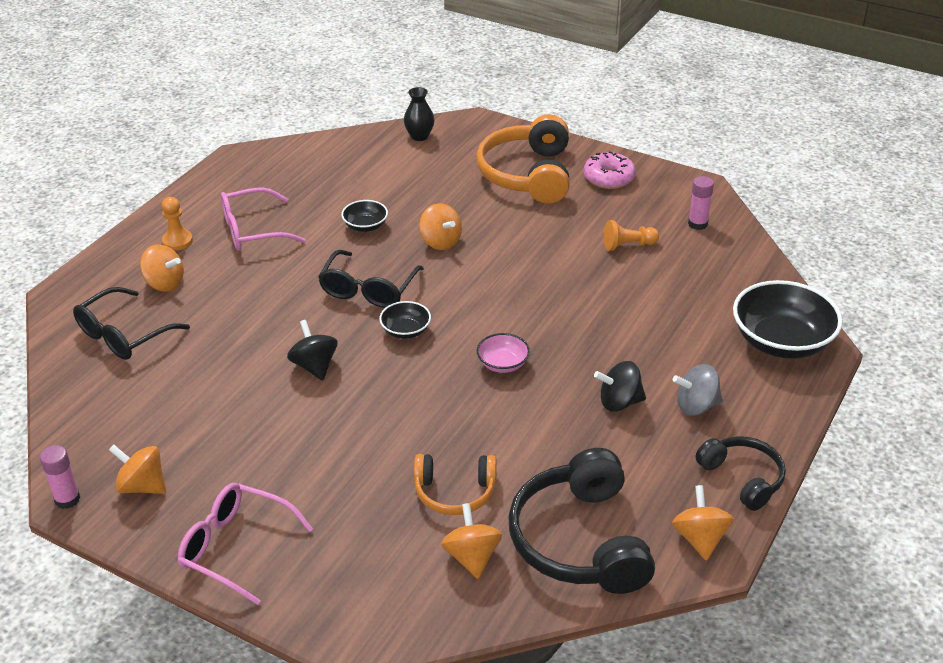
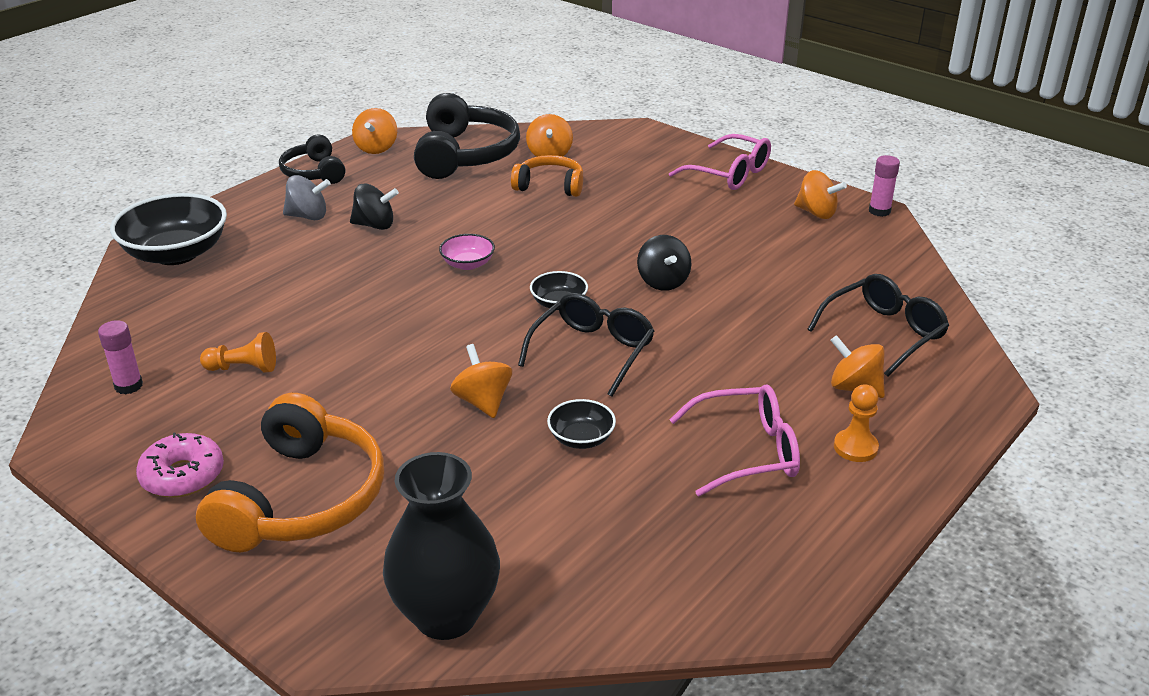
camera: 170 degrees left, 5 degrees down
(419, 136) = (446, 615): black vase -> black vase, size x1.91

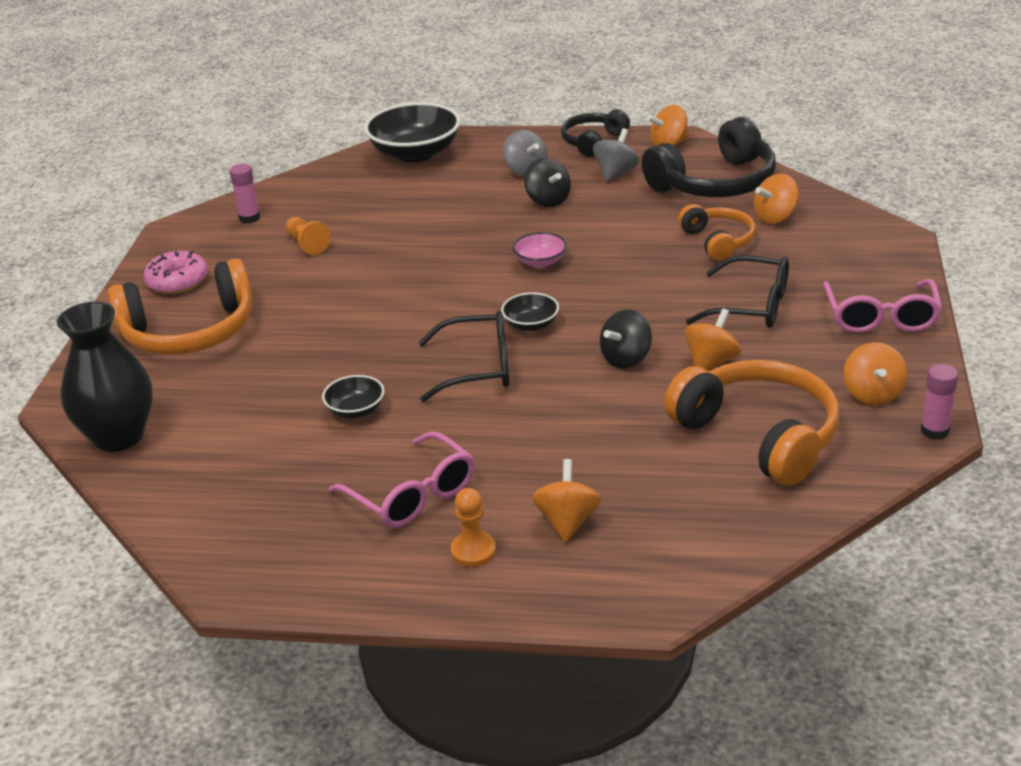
camera: 60 degrees right, 0 degrees up
(382, 183) = (616, 173): none -> grey spinning top
(483, 402) = (360, 350): orange spinning top -> orange spinning top (711, 362)
(822, 270) = (759, 435): none -> orange headphones
(883, 333) = (683, 509): black glasses -> black glasses (751, 306)

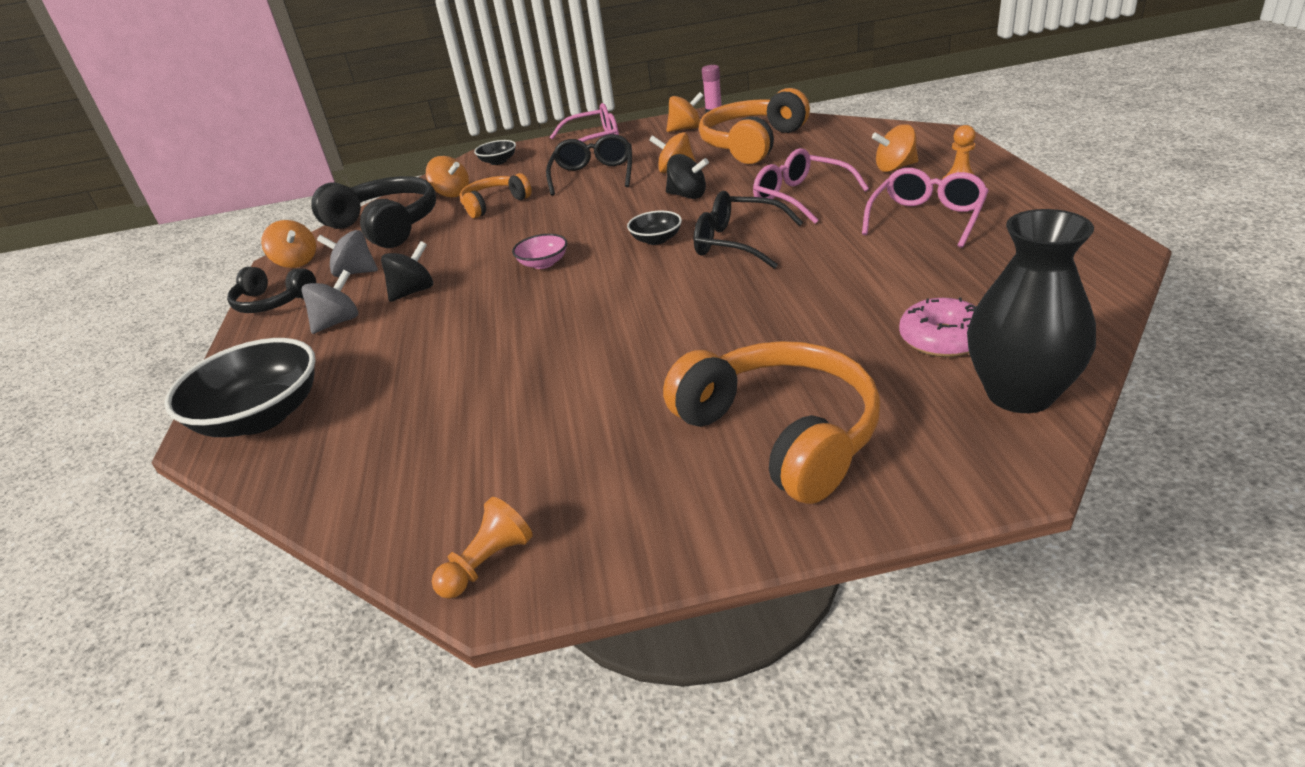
camera: 105 degrees left, 0 degrees up
(177, 281) = (660, 505): pink donut -> pink donut (942, 339)
(249, 218) = (451, 508): pink glue stick -> none
(307, 244) = (527, 420): orange pawn -> orange pawn (487, 563)
(355, 410) = (843, 274): black bowl -> black bowl (498, 161)
(477, 368) = (737, 242): black glasses -> black glasses turned 45 degrees counterclockwise
(547, 430) = (801, 197): none -> pink glasses

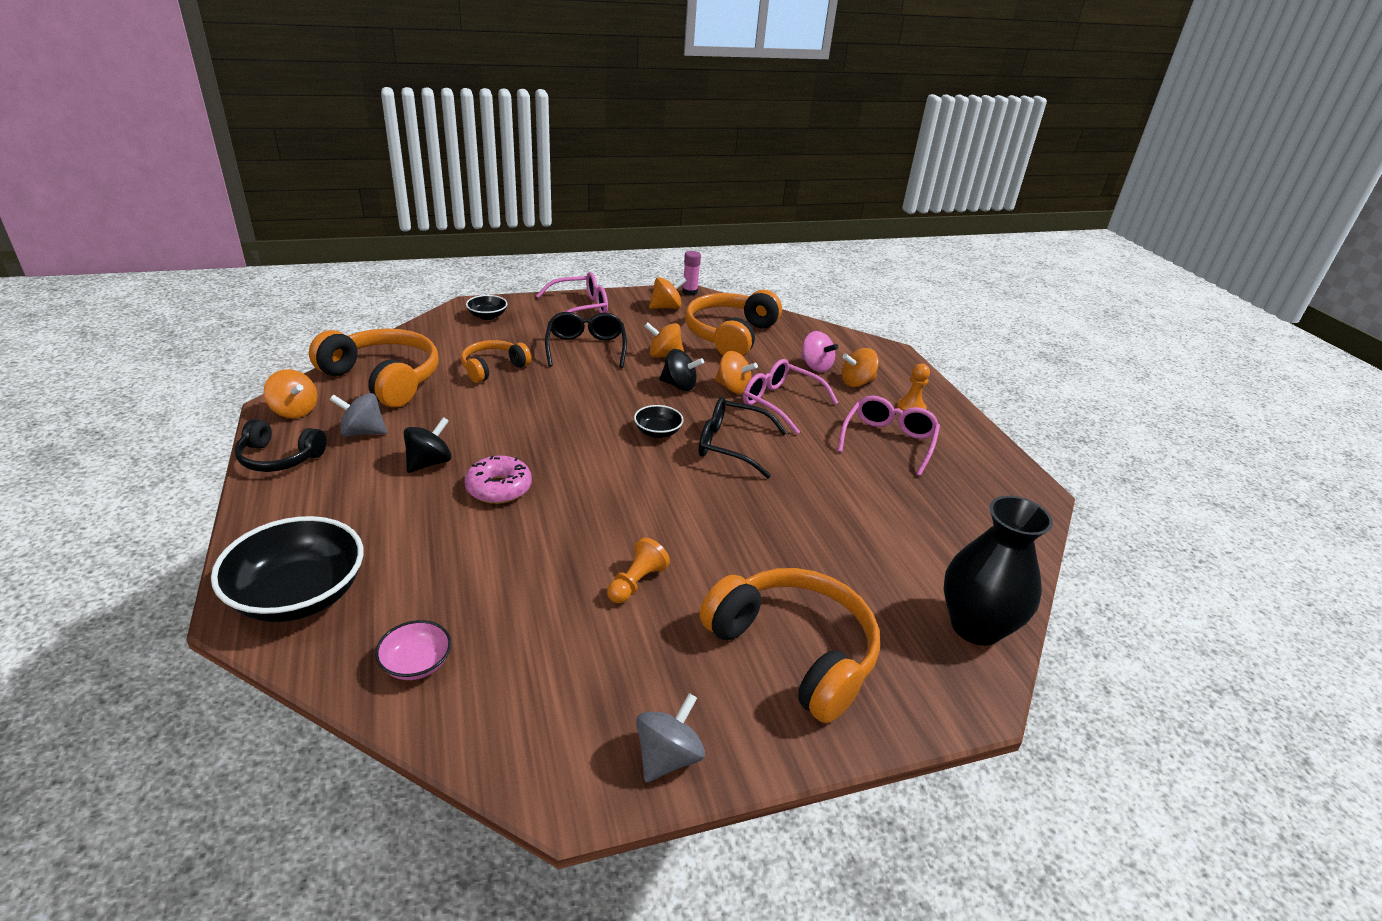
camera: 15 degrees left, 0 degrees up
(338, 322) = (357, 490): grey spinning top -> grey spinning top (668, 757)
(385, 226) = (383, 379): black headphones -> orange headphones
(452, 194) = (446, 349): orange spinning top -> orange spinning top (733, 388)
(487, 563) = (559, 769): orange pawn -> orange pawn (636, 582)
(543, 263) = (554, 445): pink bowl -> pink bowl (416, 664)
(847, 159) = (815, 366): none -> pink spinning top
(942, 339) = (912, 567): pink donut -> pink donut (499, 488)

